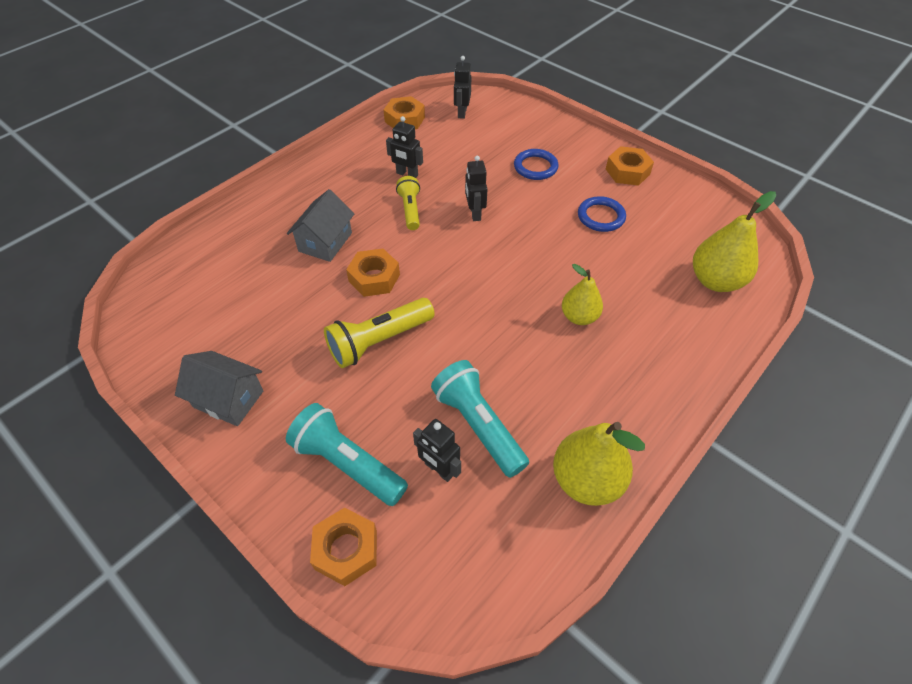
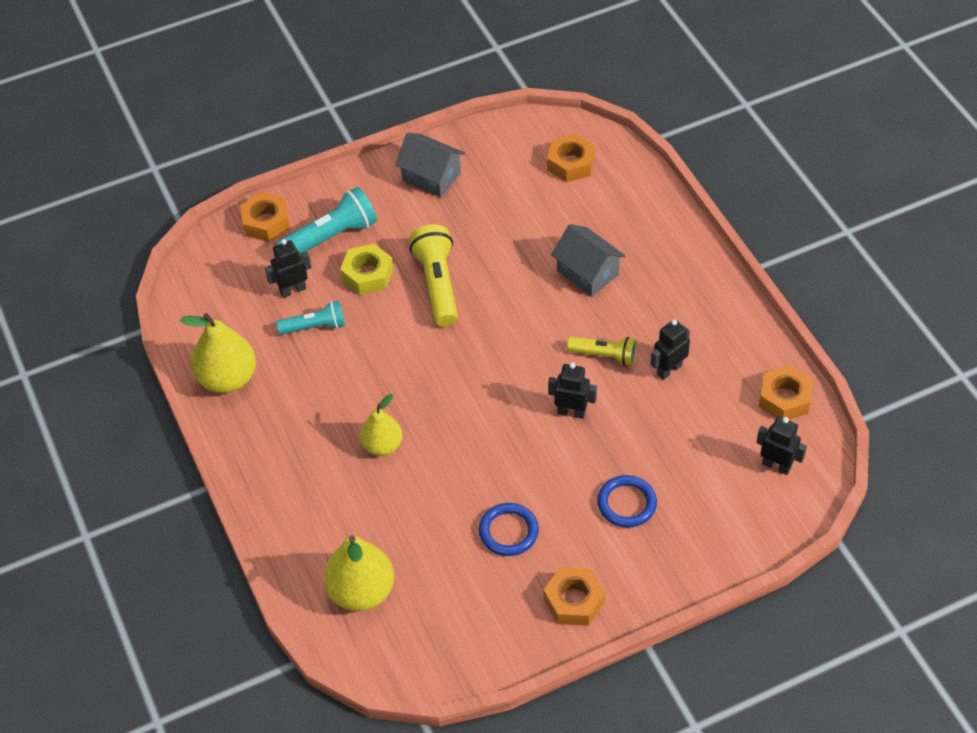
camera: 115 degrees right, 0 degrees up
(228, 399) = (431, 177): grey house -> grey house turned 75 degrees clockwise
(374, 278) = (517, 299): orange nut -> orange nut (571, 163)
(389, 405) = (367, 274): none -> yellow nut
(478, 425) = (315, 326): turquoise flashlight -> turquoise flashlight, size x0.63

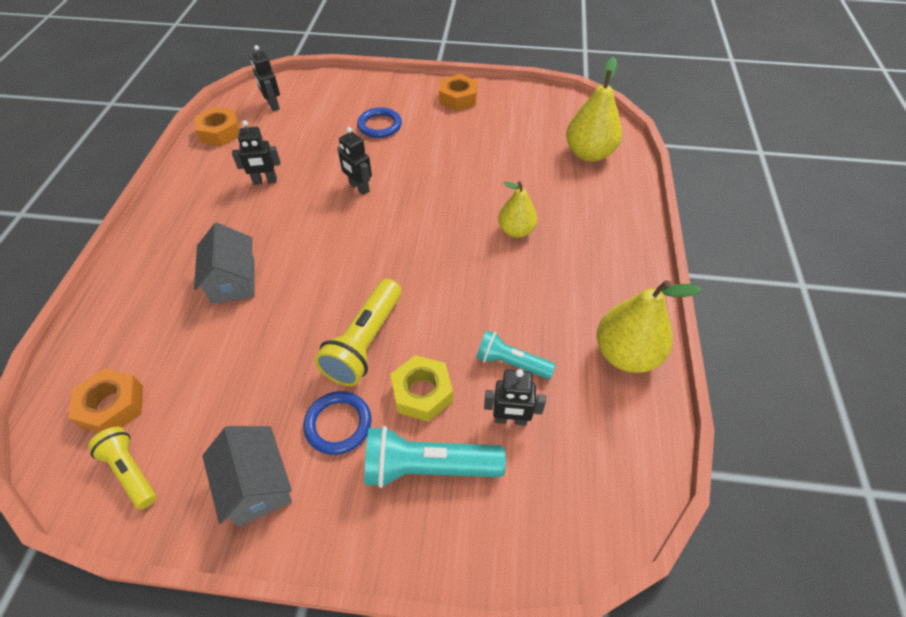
camera: 150 degrees left, 0 degrees up
(266, 222) = (491, 542): orange nut -> none
(508, 531) = (467, 143): blue ring -> blue ring (338, 424)
(604, 355) = (295, 212): yellow flashlight -> yellow flashlight (130, 471)

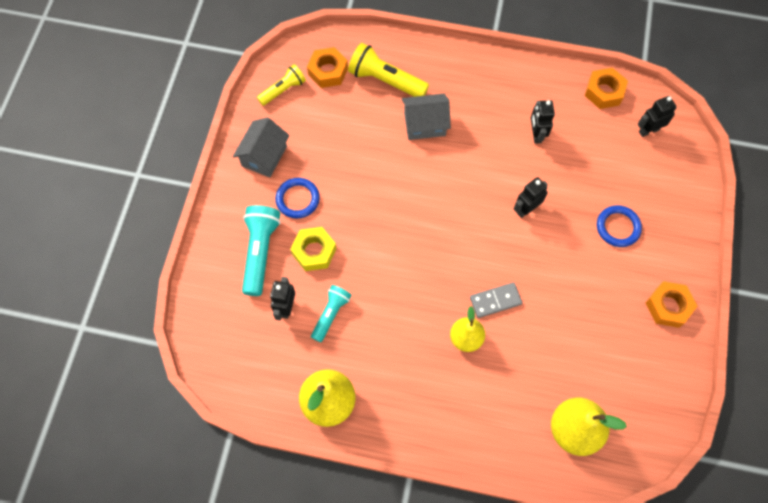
camera: 95 degrees right, 15 degrees up
(257, 485) = (264, 156): grey house -> grey house turned 45 degrees counterclockwise
(365, 343) = (359, 215): yellow flashlight -> yellow flashlight (385, 81)
(469, 209) = (495, 300): none -> grey domino

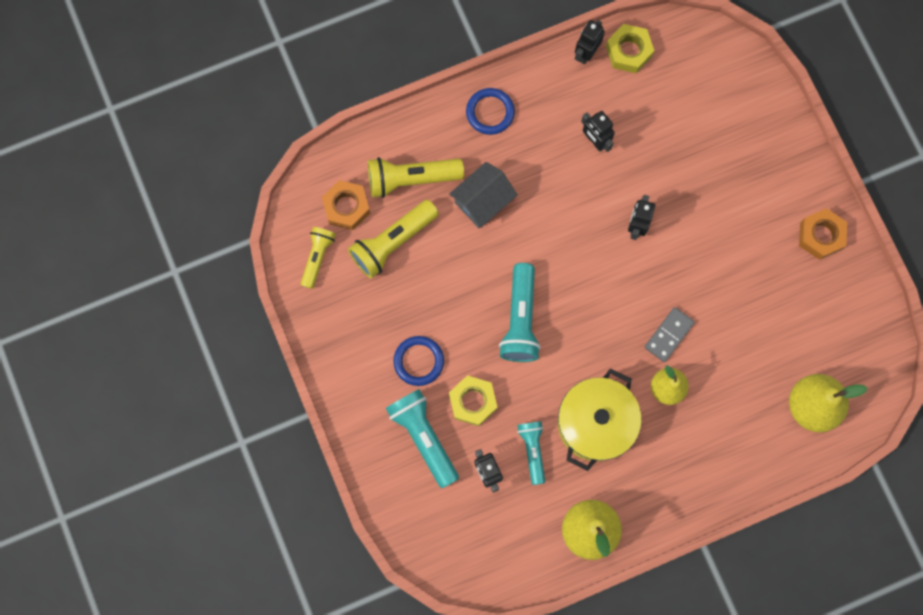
camera: 35 degrees left, 10 degrees up
(264, 156) = (353, 340): grey house -> none
(341, 112) = (393, 242): none -> yellow flashlight
(391, 218) = (520, 320): none -> turquoise flashlight
(392, 327) = (595, 423): none -> yellow pot
(604, 92) = (628, 51): orange nut -> yellow nut
(618, 227) = (730, 187): blue ring -> blue ring (490, 112)
(648, 130) = (695, 66): black robot -> black robot (586, 53)

